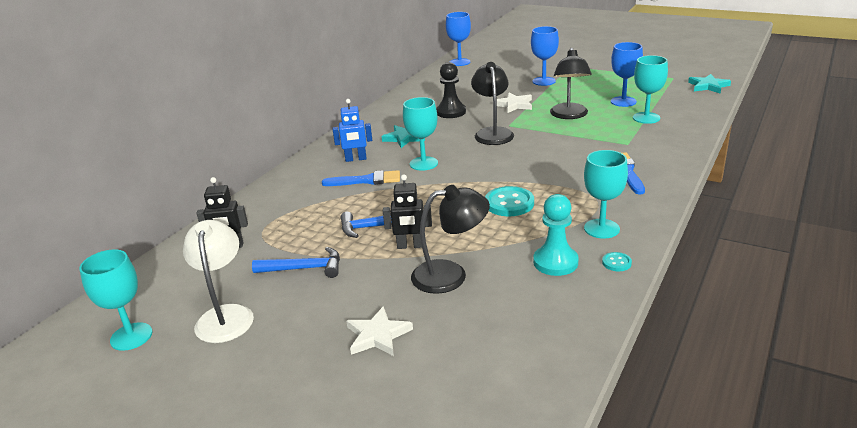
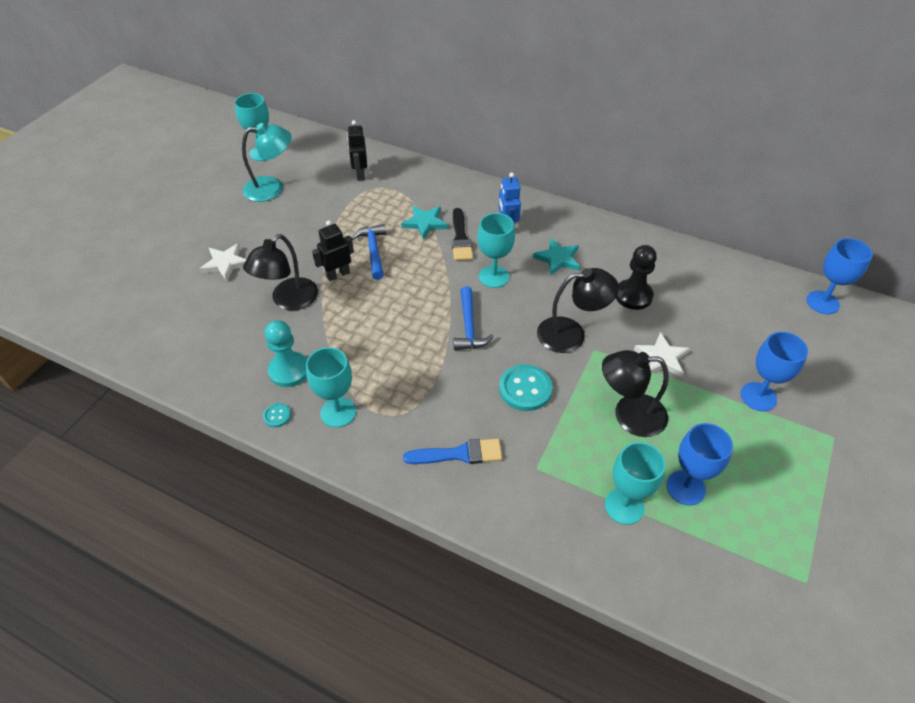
camera: 85 degrees right, 20 degrees up
(225, 315) = (272, 188): white lamp -> turquoise lamp
(304, 268) = (319, 217): blue hammer -> blue hammer (469, 326)
(366, 180) = (460, 238): blue brush -> black brush
(410, 246) = (338, 274): black robot -> black robot turned 60 degrees clockwise
(450, 275) = (288, 301): black lamp -> black lamp turned 45 degrees clockwise
(509, 203) = (400, 342): turquoise button -> turquoise button (525, 389)
(708, 86) = (772, 631): turquoise star -> turquoise star (425, 223)

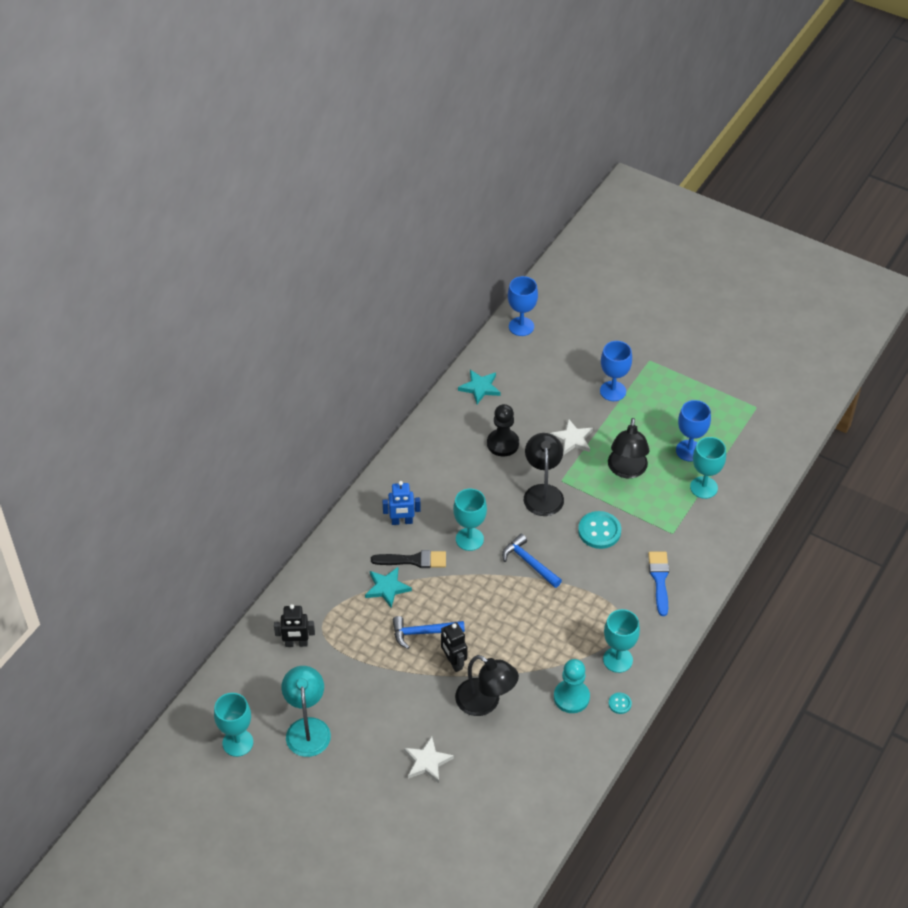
camera: 85 degrees left, 0 degrees up
(469, 326) = (529, 563): blue hammer -> blue hammer turned 135 degrees counterclockwise
(557, 259) = (451, 489): turquoise star -> turquoise star (480, 388)

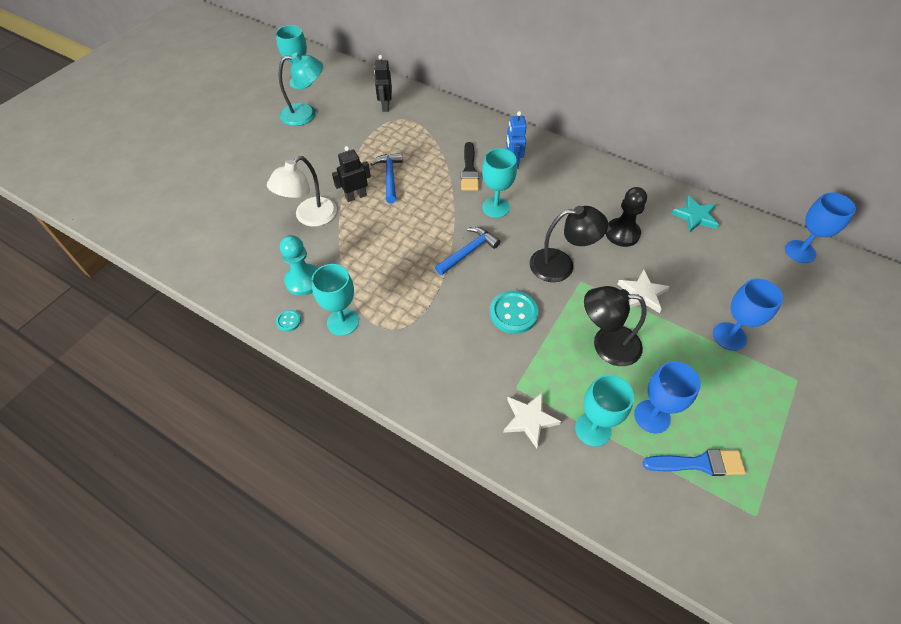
camera: 90 degrees right, 5 degrees up
(387, 588) = (438, 154): turquoise star -> none
(427, 762) = (258, 180): white star -> white star (529, 419)
(485, 702) = (309, 217): black lamp -> white lamp
(659, 579) = (447, 368): blue brush -> blue brush (699, 463)

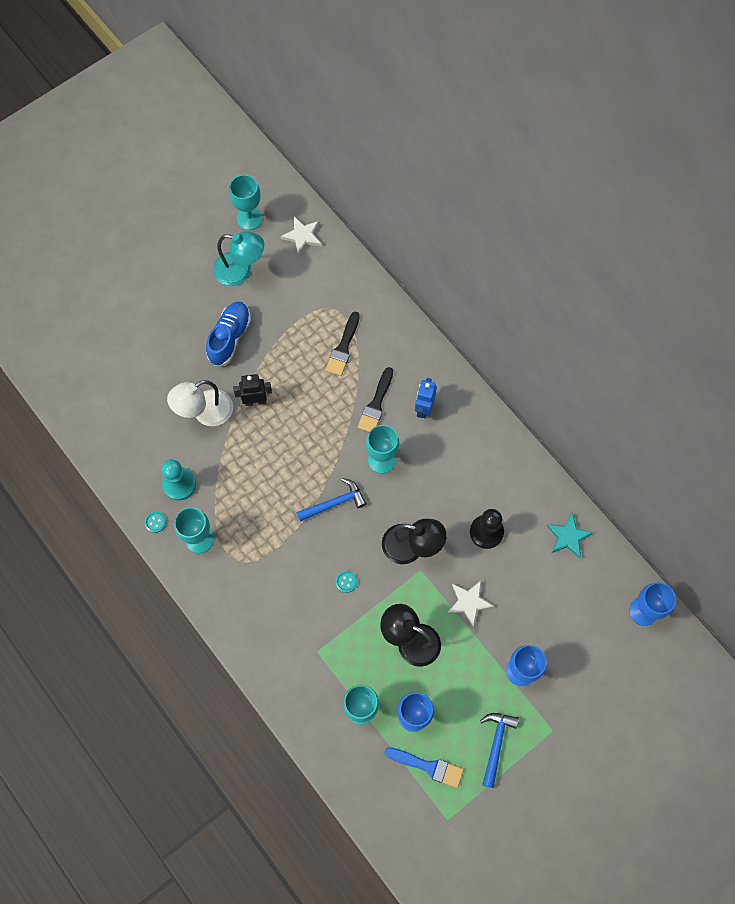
camera: 20 degrees right, 15 degrees up
(313, 159) = (229, 337): none -> blue shoe
(385, 106) = (325, 285): black robot -> none
(389, 177) = (295, 387): blue hammer -> blue hammer (496, 744)
(420, 141) = (343, 348): none -> black brush
(513, 313) = (346, 582): turquoise button -> turquoise button, size x0.50
(529, 419) = (315, 683): white star -> white star (302, 236)

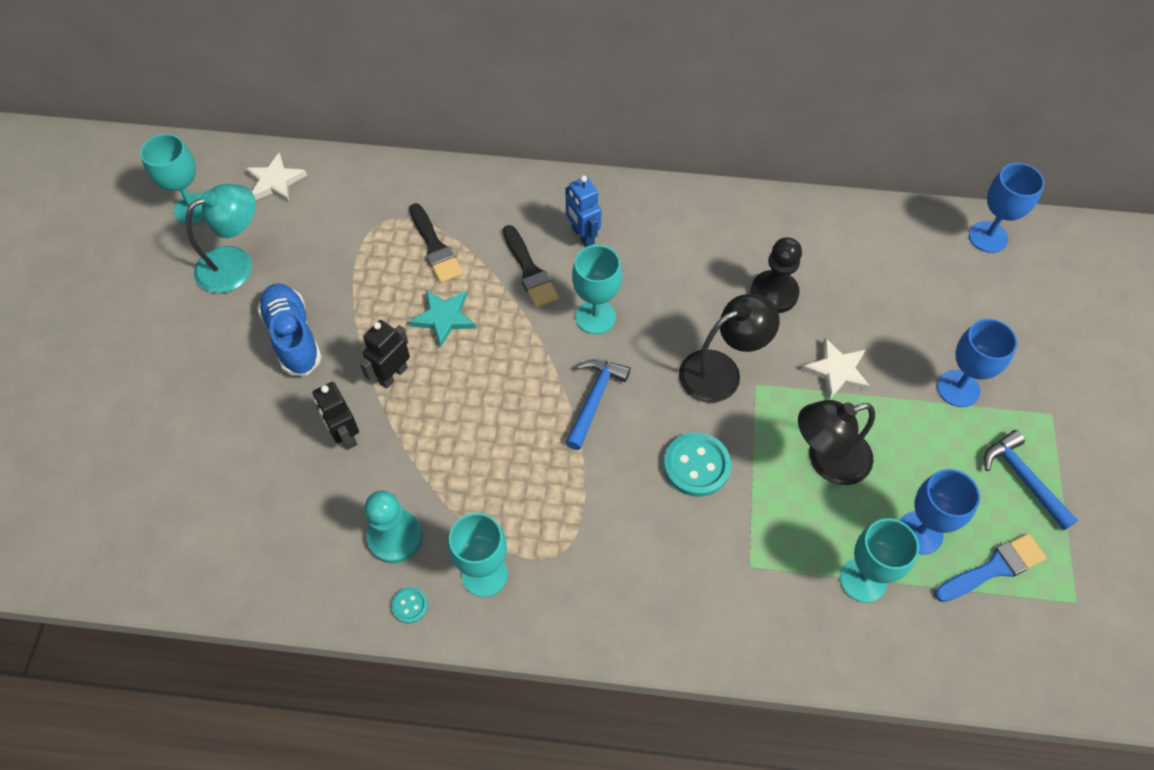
camera: 45 degrees left, 10 degrees down
(205, 412) = (345, 435): white lamp -> black robot
(346, 582) = (696, 465): turquoise button -> turquoise button, size x2.00
(568, 537) = (849, 232): turquoise star -> turquoise star (443, 318)

